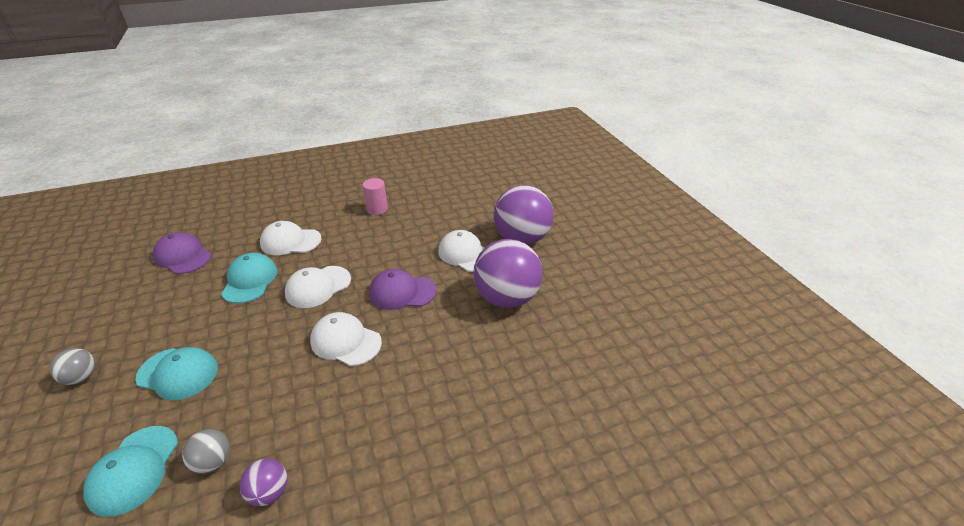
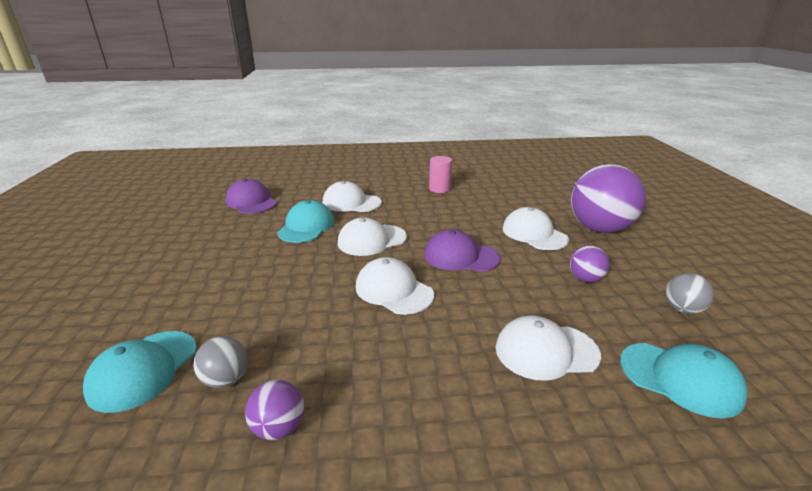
camera: 15 degrees right, 10 degrees down
(82, 377) = (130, 278): grey ball -> grey ball (682, 309)
(178, 373) = (217, 290): turquoise cap -> turquoise cap (680, 378)
(473, 377) = (546, 351): none -> white cap
(506, 298) = (585, 279): purple ball -> purple ball, size x0.45

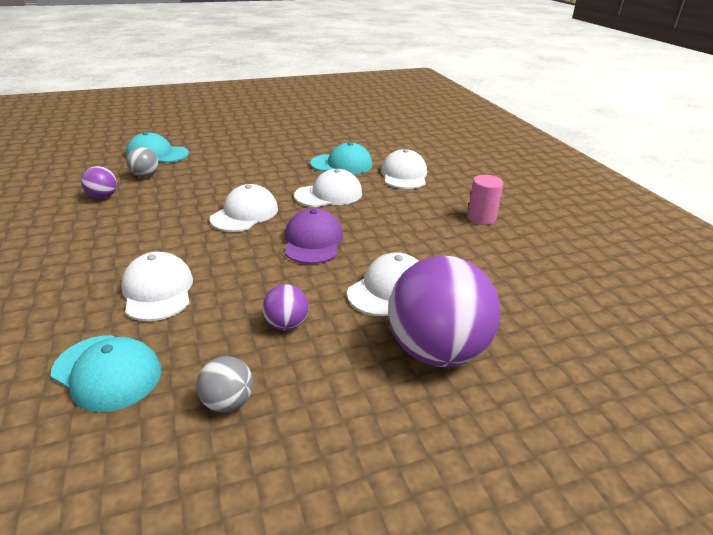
camera: 75 degrees right, 5 degrees up
(251, 202) = (377, 136): purple cap -> none
(372, 240) = (329, 194): white cap -> white cap turned 105 degrees clockwise
(680, 378) = (107, 372): turquoise cap -> turquoise cap turned 75 degrees counterclockwise

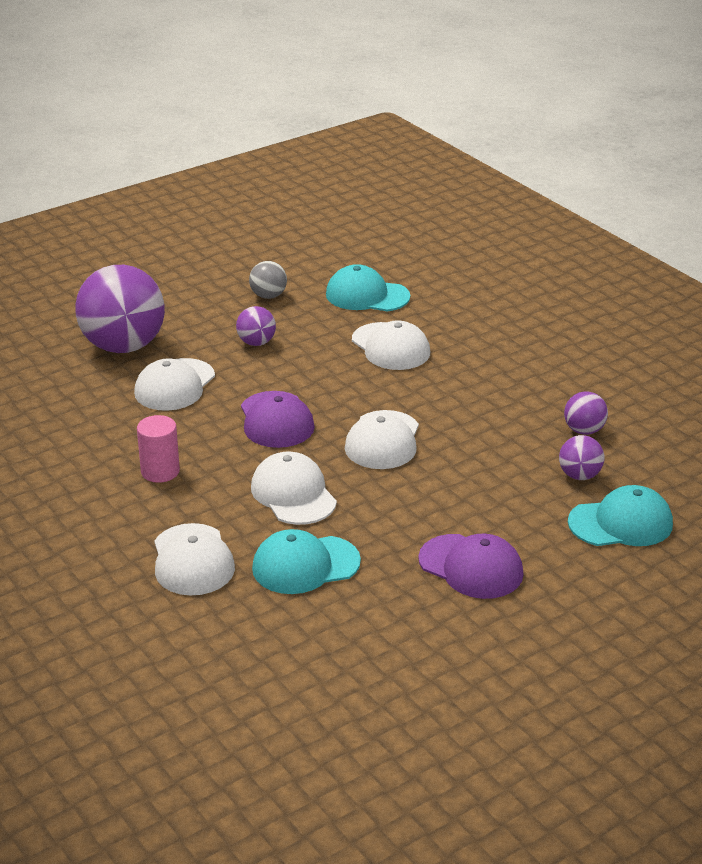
camera: 165 degrees right, 0 degrees up
(145, 176) = (579, 475): grey ball -> purple ball
(256, 151) = (471, 567): none -> purple cap
(329, 194) = (293, 494): white cap -> white cap turned 105 degrees clockwise
(481, 218) = (70, 494): pink cylinder -> pink cylinder (160, 471)

